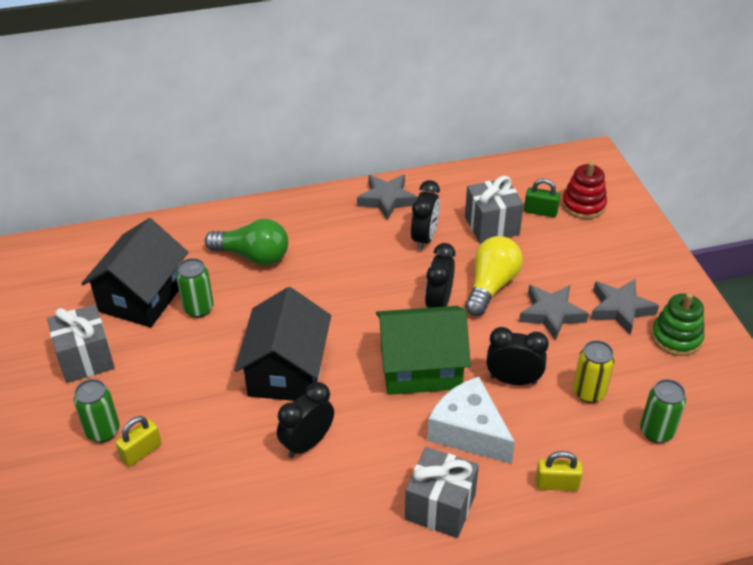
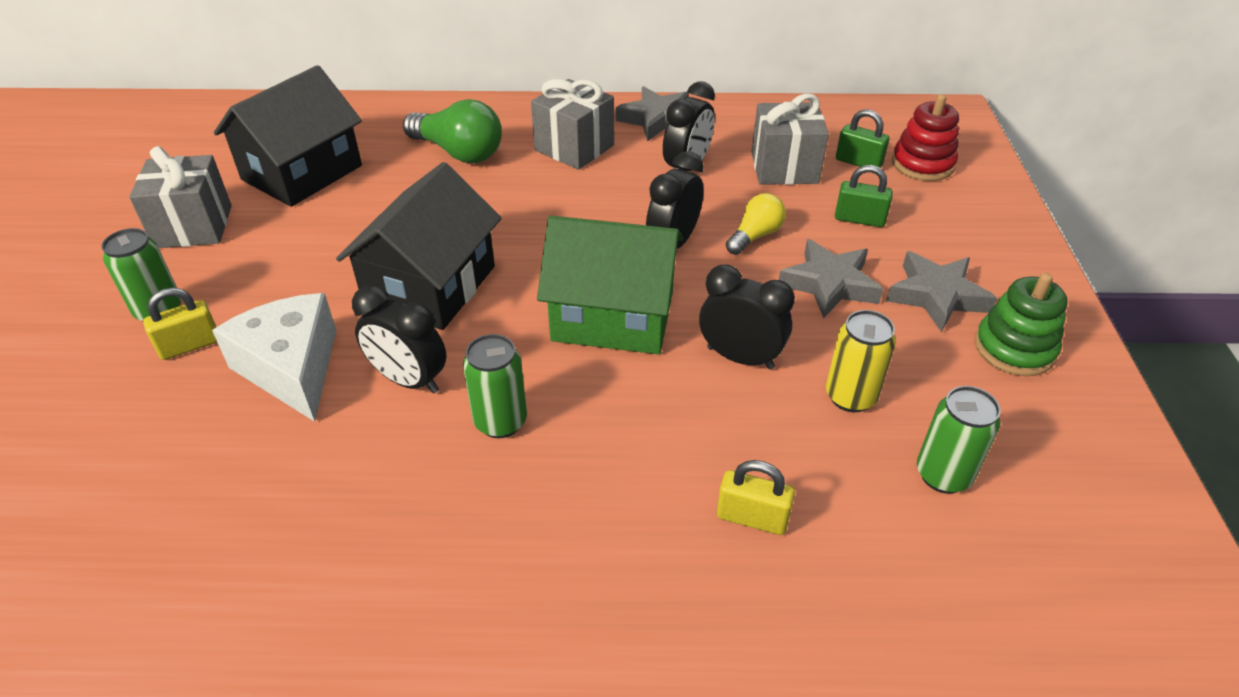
camera: 15 degrees right, 0 degrees up
(198, 308) = (360, 197): green can -> green can (500, 422)
(307, 443) = (409, 380): black clock -> black clock turned 120 degrees counterclockwise
(440, 507) = (556, 509): grey gift -> grey gift (574, 148)
(468, 431) = (645, 412): white cheese -> white cheese (292, 368)
(491, 286) = (755, 236): yellow light bulb -> yellow light bulb, size x0.60
(555, 259) = (859, 219): none -> green padlock

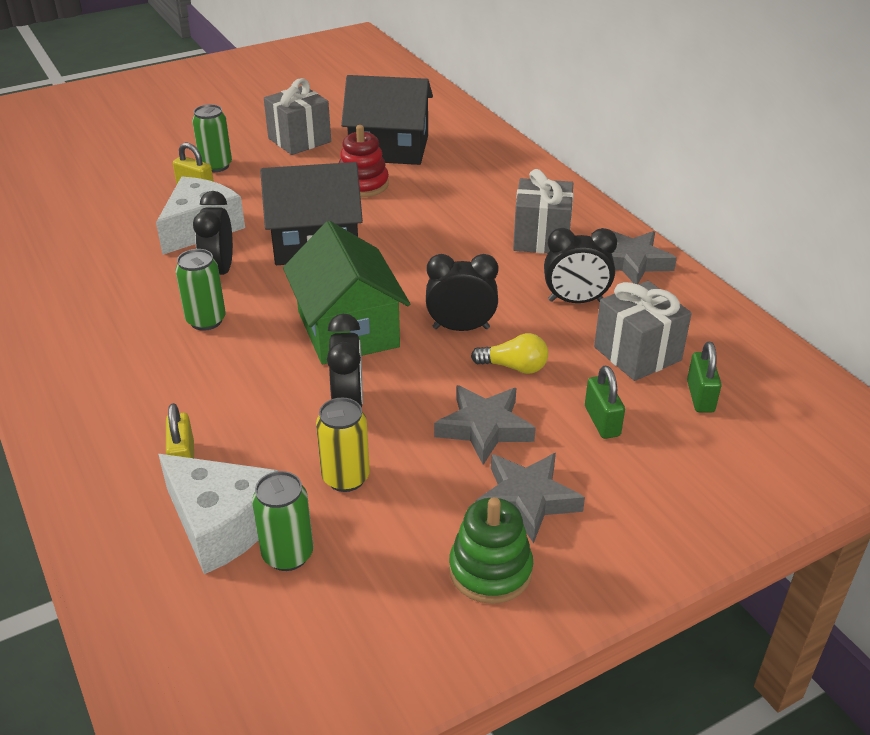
camera: 60 degrees right, 5 degrees down
(459, 152) = (477, 193): green light bulb -> none
(874, 514) = (221, 524): none -> white cheese
(922, 164) = (748, 441): red stacking toy -> red stacking toy (362, 184)

